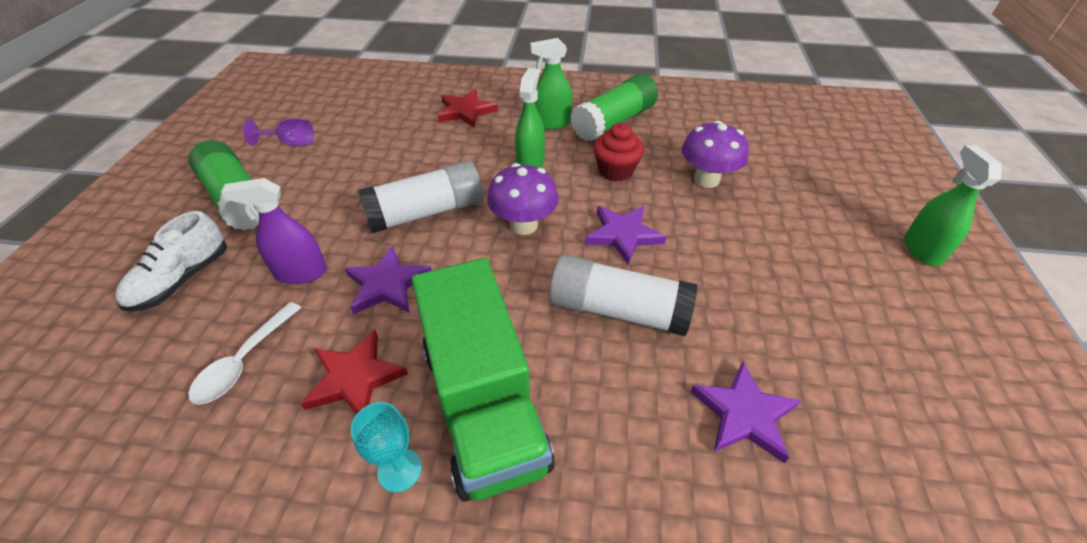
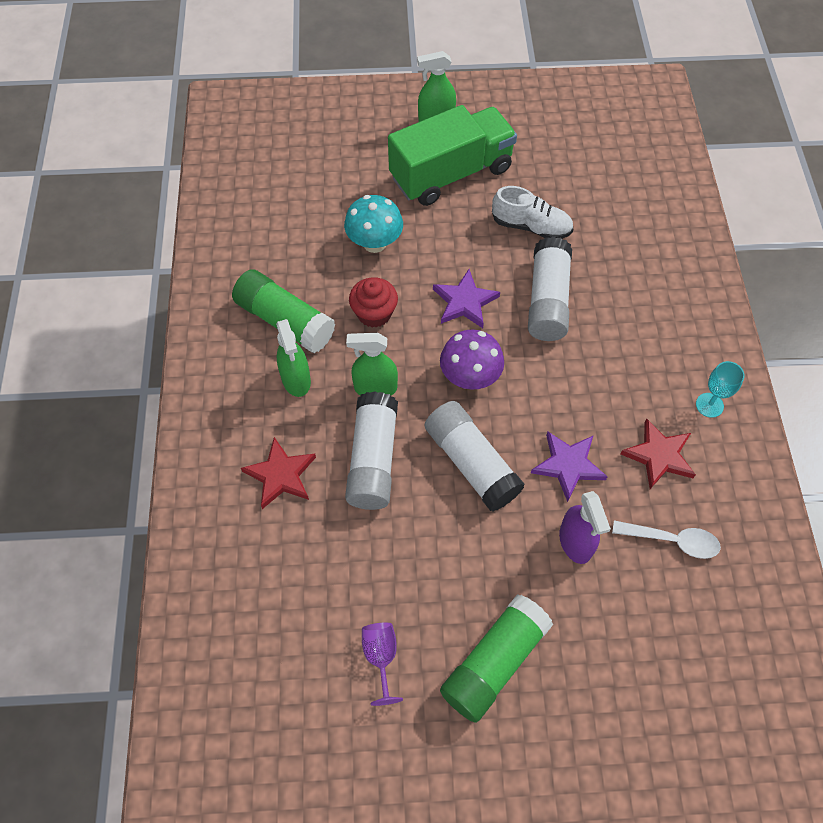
camera: 100 degrees left, 15 degrees up
(182, 280) = (613, 646): white shoe -> white shoe (531, 226)
(458, 155) = (373, 460): none -> white glue stick
(484, 404) = (650, 369): green truck -> green truck (451, 173)
(706, 179) = (374, 243): purple mushroom -> turquoise mushroom
(744, 414) = (609, 232): purple star -> none

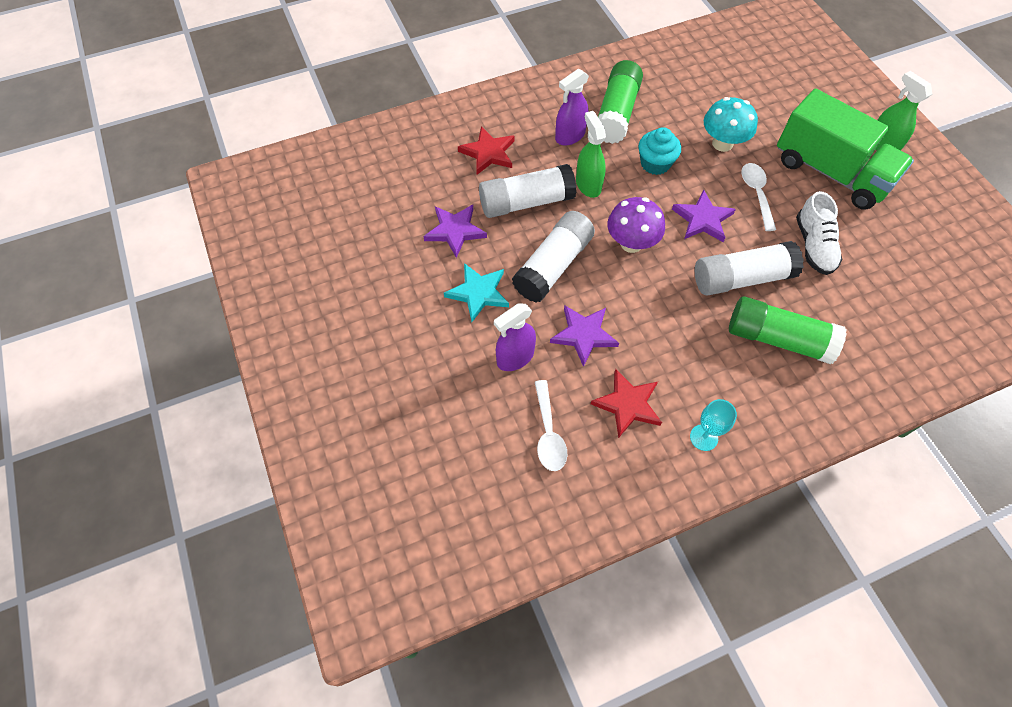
camera: 70 degrees right, 0 degrees up
(296, 380) = (570, 136): green spray bottle -> purple spray bottle
(374, 313) = (655, 163): red cupcake -> turquoise cupcake
(381, 657) = (373, 254): purple goblet -> none
(383, 551) = (455, 231): none -> purple star
(452, 243) = (756, 194): none -> white spoon
(480, 553) = (478, 293): none -> turquoise star
(494, 662) = (393, 326): green glue stick -> green glue stick (778, 339)

